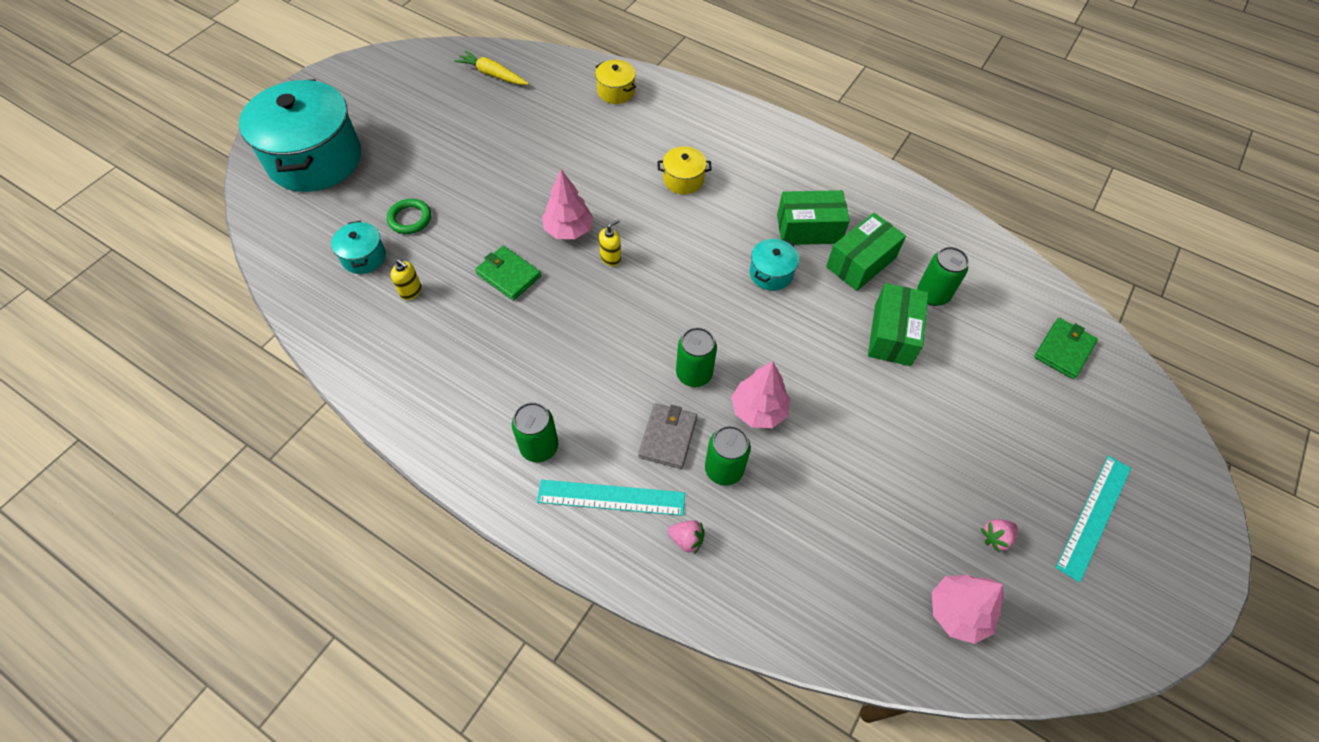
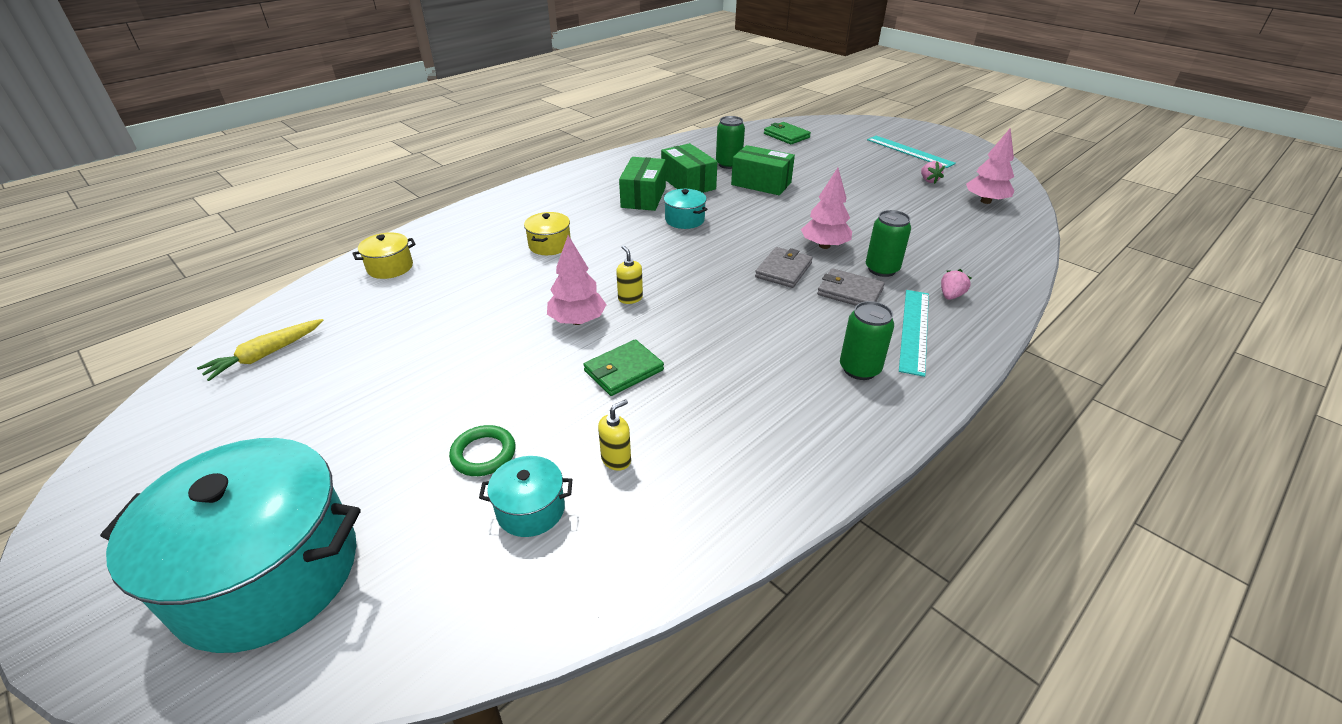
camera: 75 degrees left, 20 degrees down
(694, 374) = (783, 270): green can -> grey wallet

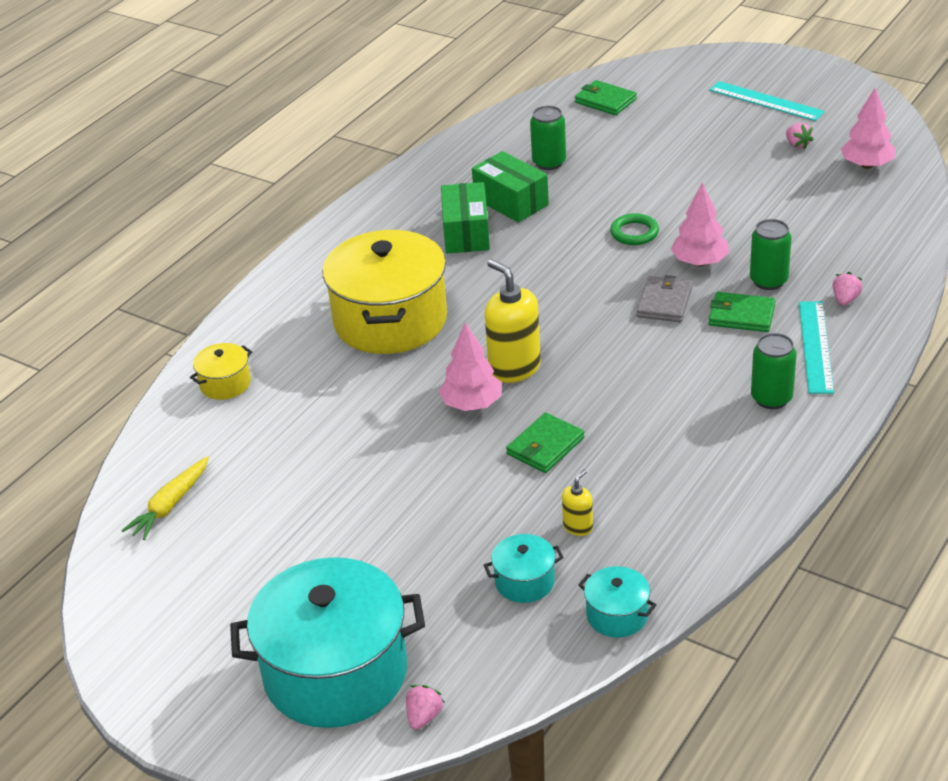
camera: 10 degrees left, 0 degrees up
(317, 665) = (424, 717): none -> pink strawberry
(483, 454) = (455, 548): green ring -> green ring (634, 233)
(550, 245) = (390, 320): yellow pot -> yellow pot, size x2.30
(630, 298) = (514, 368): yellow soap dispenser -> yellow soap dispenser, size x2.02
(684, 220) = (529, 256): turquoise pot -> turquoise pot (617, 615)
(761, 183) = (599, 186): green box -> none
(849, 292) = (741, 315): grey wallet -> green wallet

